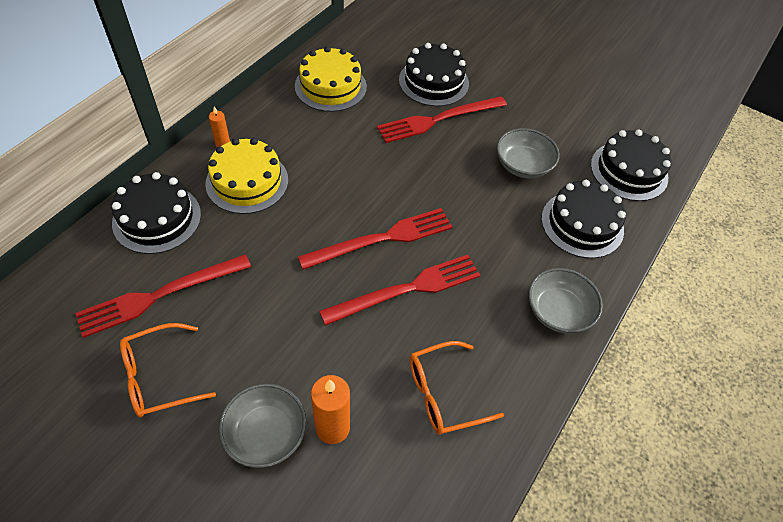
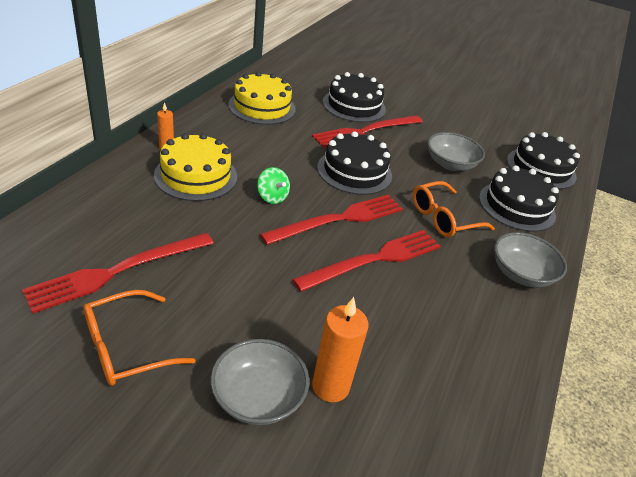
camera: 10 degrees left, 15 degrees down
(157, 218) = (106, 205): black cake -> black cake (354, 171)
(319, 209) = (272, 197): none -> green spinning top
(443, 394) = (436, 348): orange glasses -> orange glasses (443, 218)

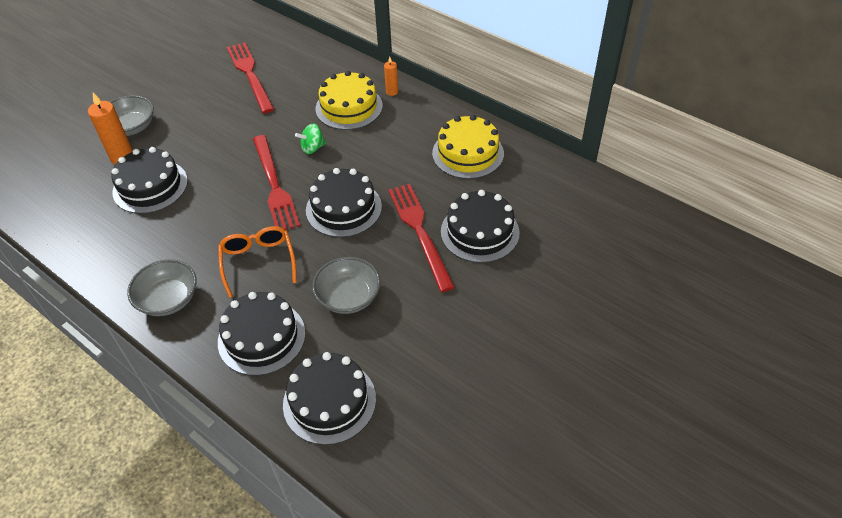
camera: 110 degrees right, 10 degrees up
(126, 347) = (188, 80): orange glasses -> none
(374, 259) = (220, 199): red fork -> none
(377, 333) = (150, 186): none -> black cake

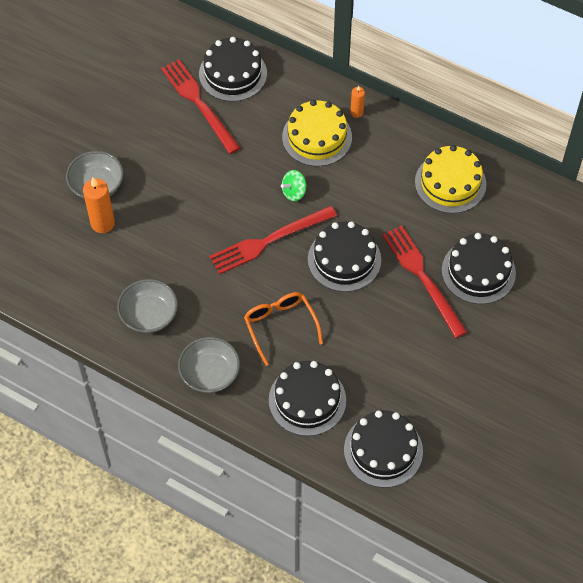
camera: 10 degrees left, 10 degrees up
(150, 186) = (145, 254): black cake -> black cake (233, 74)
(274, 185) = (269, 241): red fork -> red fork turned 90 degrees clockwise
(348, 297) = (373, 352): grey bowl -> grey bowl (149, 315)

